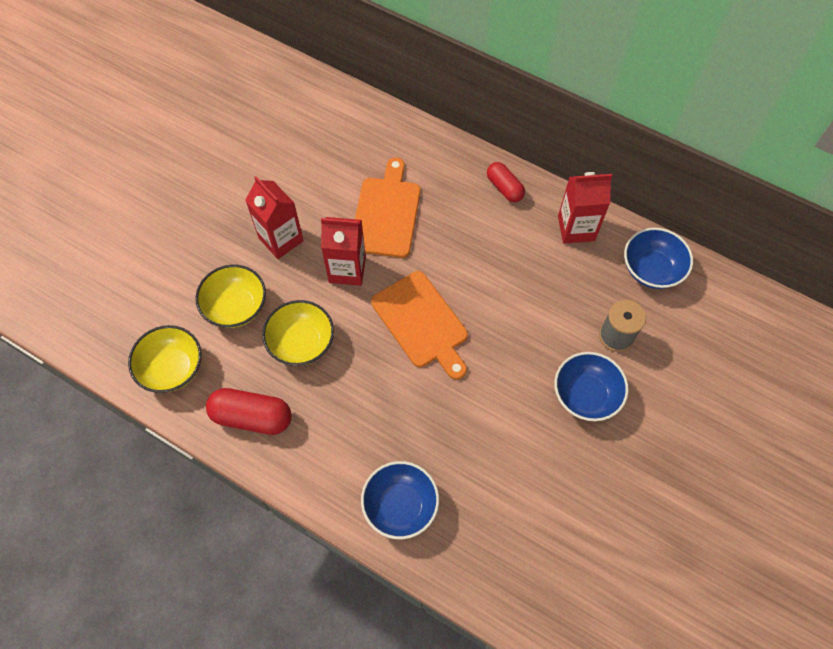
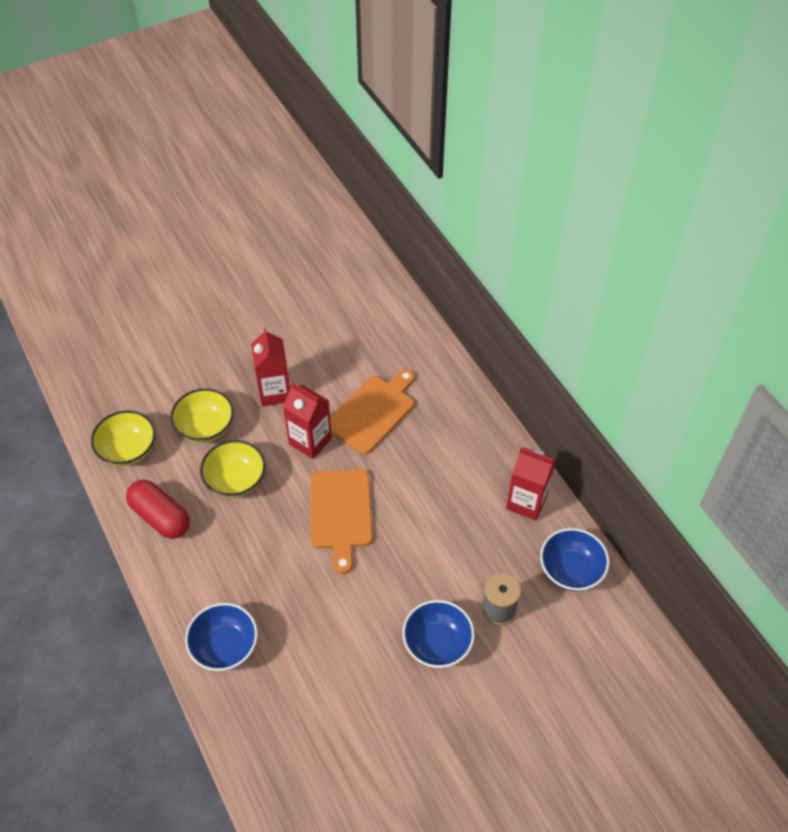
camera: 30 degrees right, 10 degrees down
(504, 188) = (486, 438): red capsule -> none

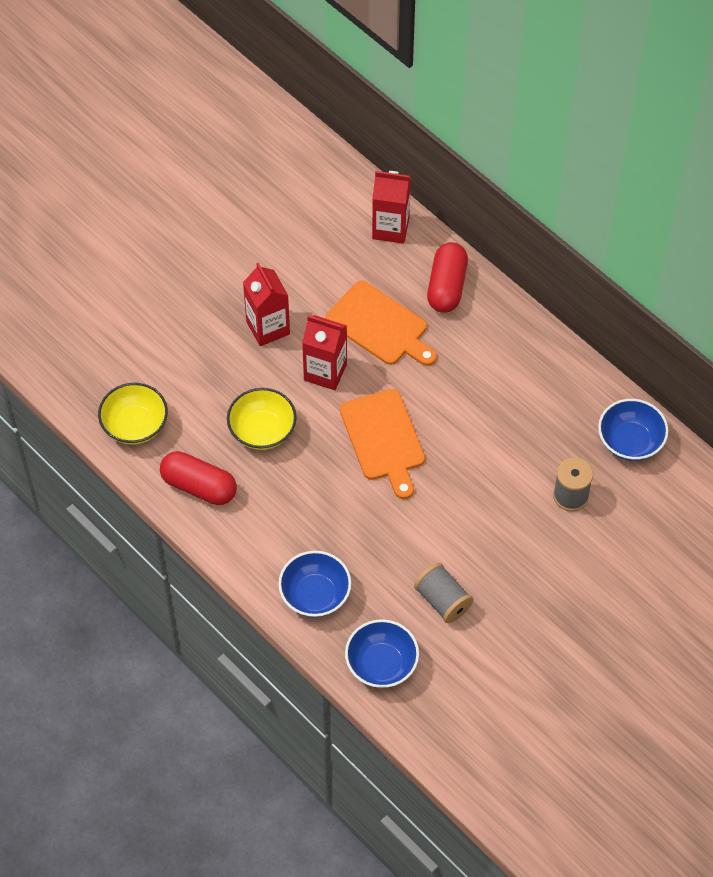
camera: 15 degrees left, 5 degrees up
(205, 427) = (208, 382): yellow bowl -> none
(343, 683) = (443, 600): none -> grey spool
(372, 412) = (380, 325): orange cutting board -> orange cutting board turned 105 degrees clockwise
(437, 643) = (521, 542): blue bowl -> blue bowl (381, 664)
(442, 391) = (447, 286): none -> red capsule
(526, 502) = (568, 384): red carton -> red carton (390, 228)

